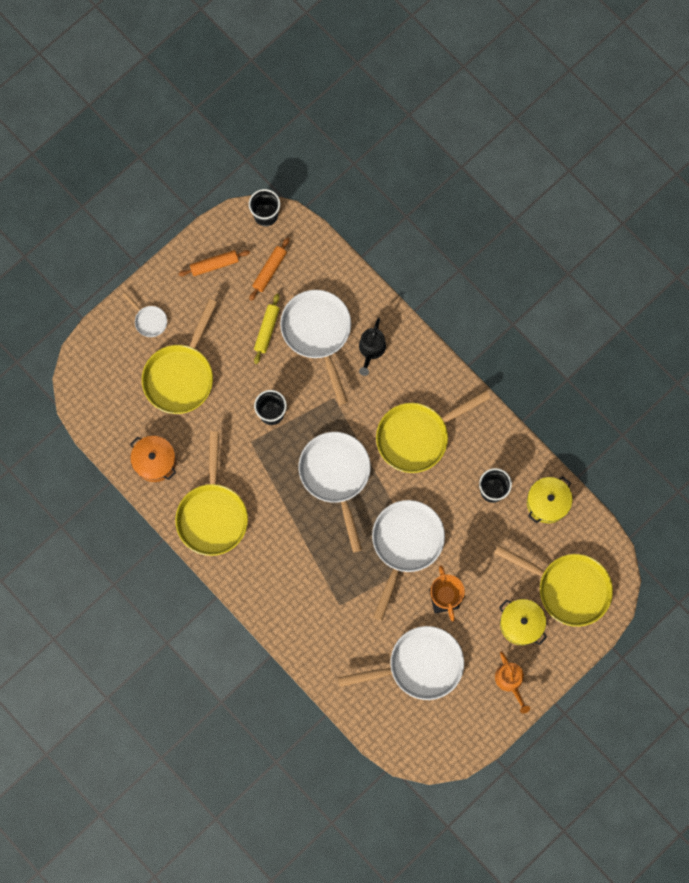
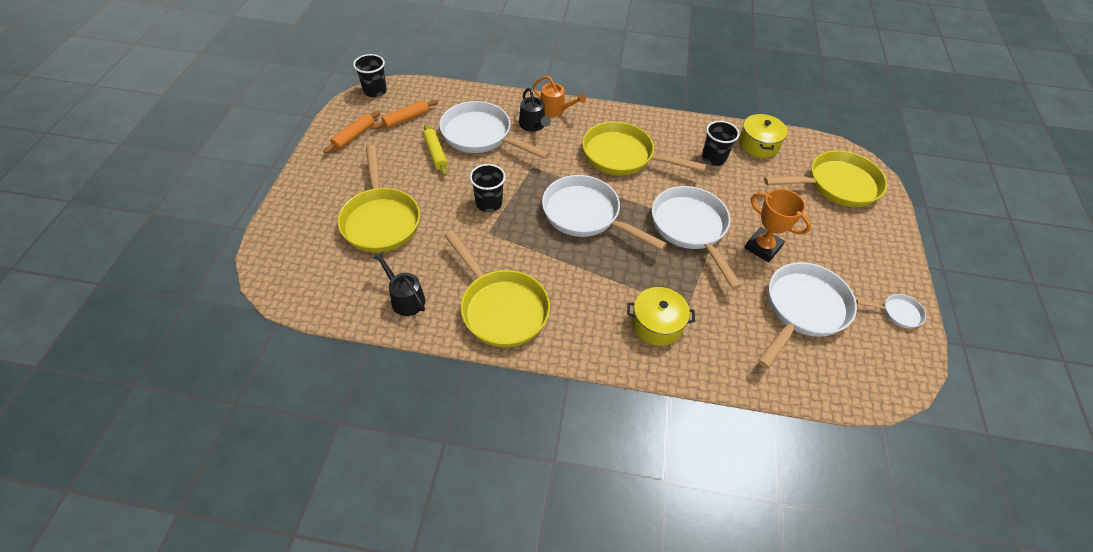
camera: 40 degrees left, 25 degrees down
(149, 320) = (318, 198): white pan -> white pan (898, 313)
(155, 461) = (405, 298): orange pot -> black watering can
(269, 271) = (406, 119): orange rolling pin -> orange rolling pin turned 60 degrees clockwise
(417, 436) = (623, 156): yellow pan -> yellow pan turned 90 degrees clockwise
(510, 681) = (880, 273): orange watering can -> orange watering can (555, 110)
(521, 624) = (837, 228): yellow pot -> yellow pot (657, 324)

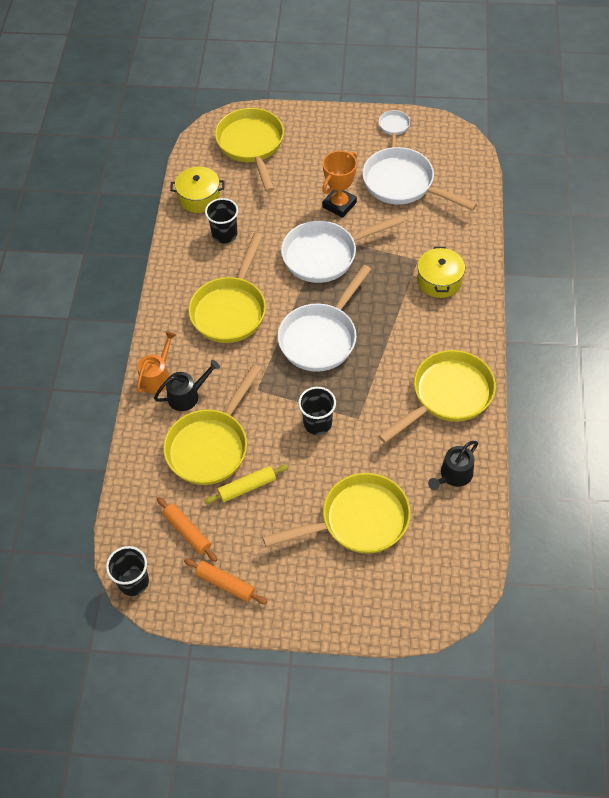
camera: 90 degrees left, 5 degrees up
(481, 136) = (211, 446): white pan -> yellow pan

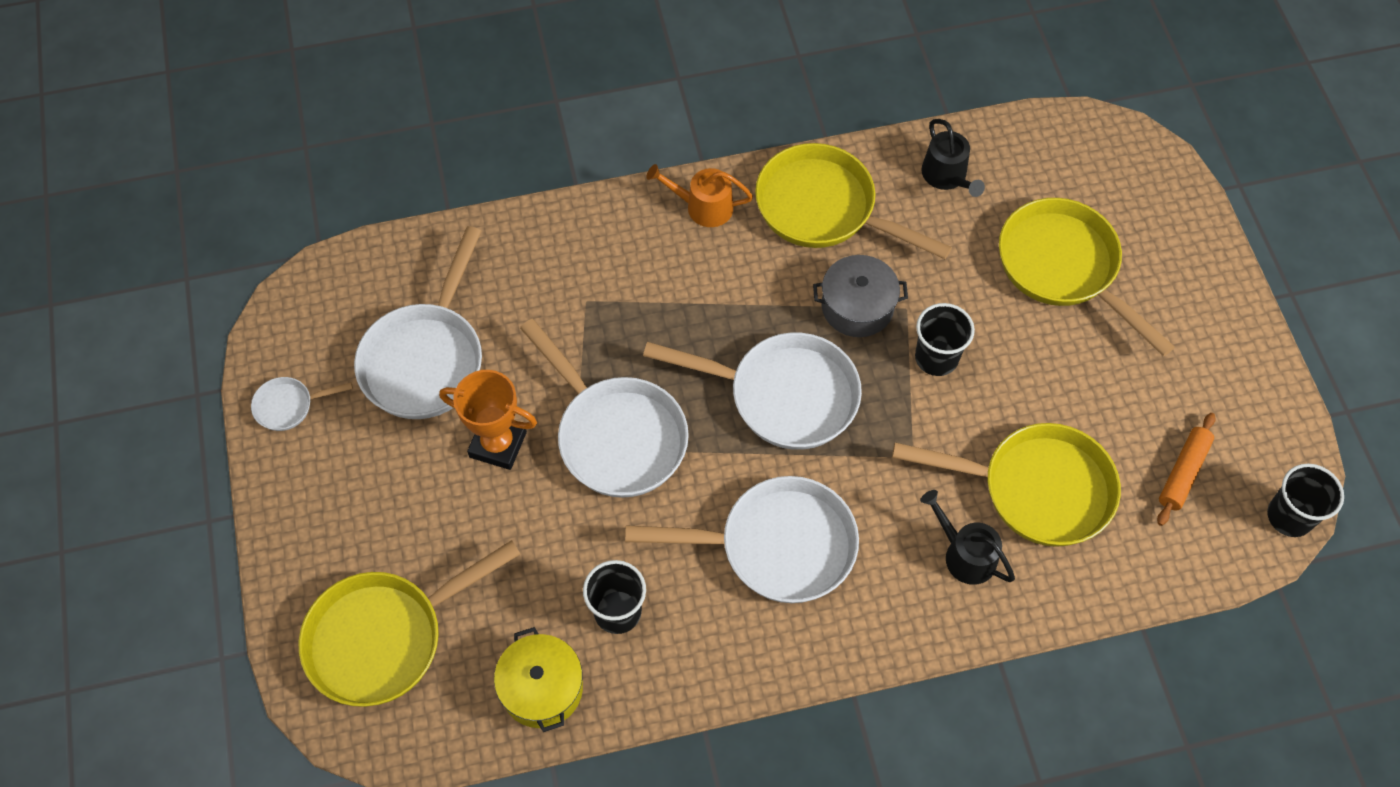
camera: 110 degrees left, 5 degrees up
(157, 377) = (949, 614): orange watering can -> orange watering can (703, 207)
(225, 584) = (1231, 398): orange rolling pin -> none
(230, 309) = (776, 546): yellow pan -> white pan
(247, 487) = (1079, 418): yellow rolling pin -> none
(368, 392) = (857, 306): none -> grey pot
(439, 280) = (619, 263): yellow pot -> none
(454, 475) = (947, 176): black watering can -> black watering can turned 45 degrees clockwise

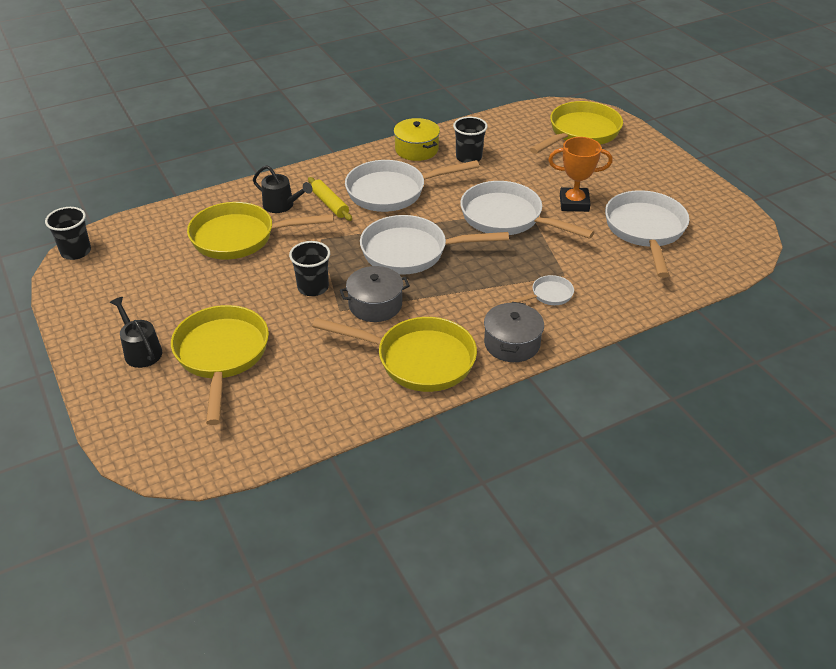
camera: 165 degrees right, 20 degrees down
(289, 406) = (707, 198): white pan -> white pan (549, 295)
(542, 688) = (492, 130): yellow pot -> yellow pot (416, 149)
(703, 207) = (512, 343): orange watering can -> grey pot
(885, 538) = (330, 204): none -> yellow rolling pin
(947, 176) = (323, 402): black watering can -> black watering can (141, 351)
(1064, 268) = (222, 356): yellow pan -> yellow pan turned 135 degrees counterclockwise
(1183, 472) = (143, 260): orange rolling pin -> none

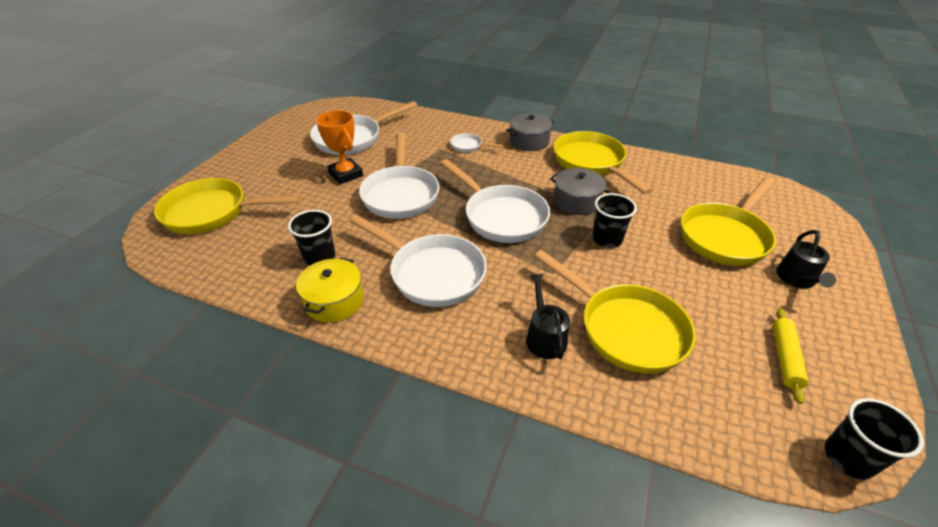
camera: 130 degrees left, 0 degrees up
(330, 204) = (499, 302): yellow rolling pin -> yellow rolling pin (784, 357)

